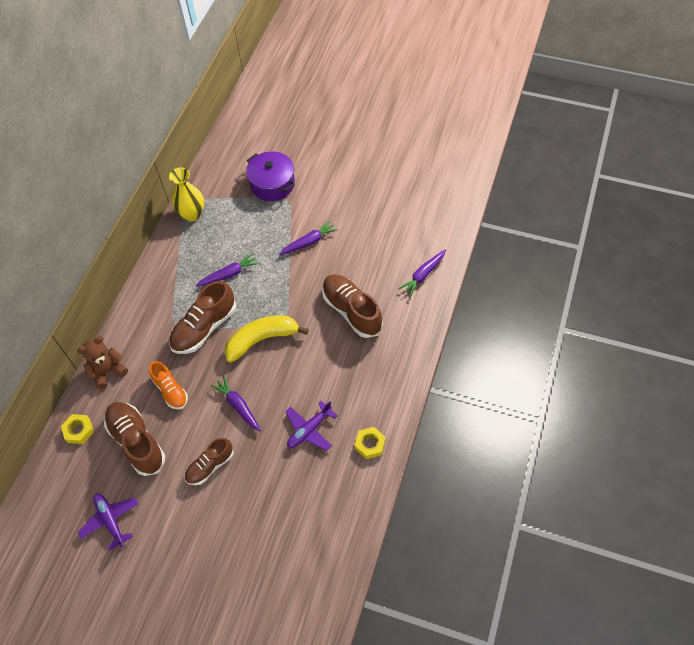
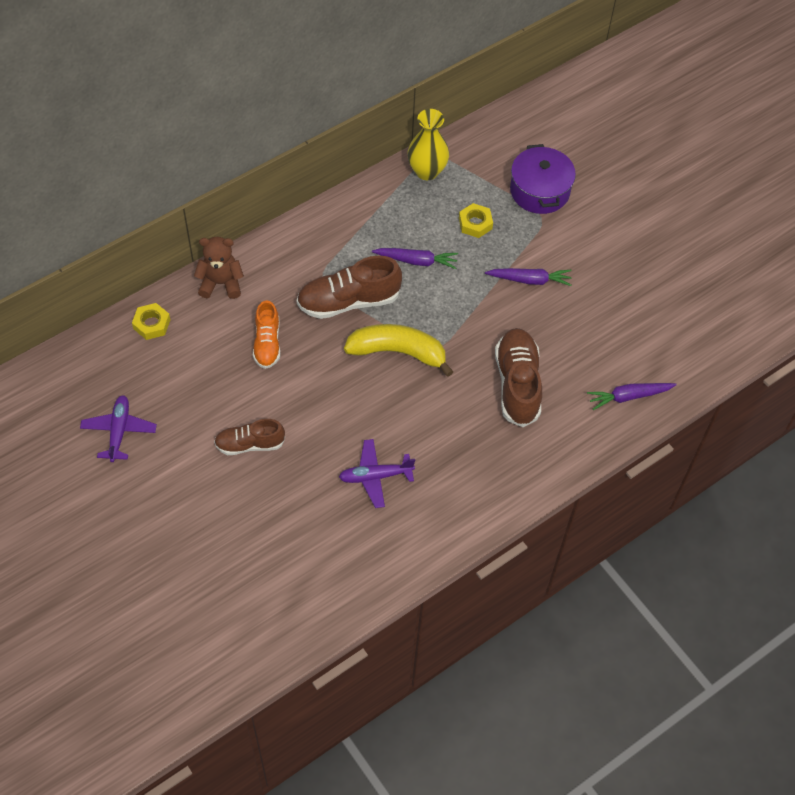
camera: 30 degrees right, 0 degrees up
(137, 442) = (198, 372): brown shoe -> none
(238, 406) = (322, 403): purple carrot -> none
(370, 444) = (426, 534): yellow nut -> yellow nut (475, 223)

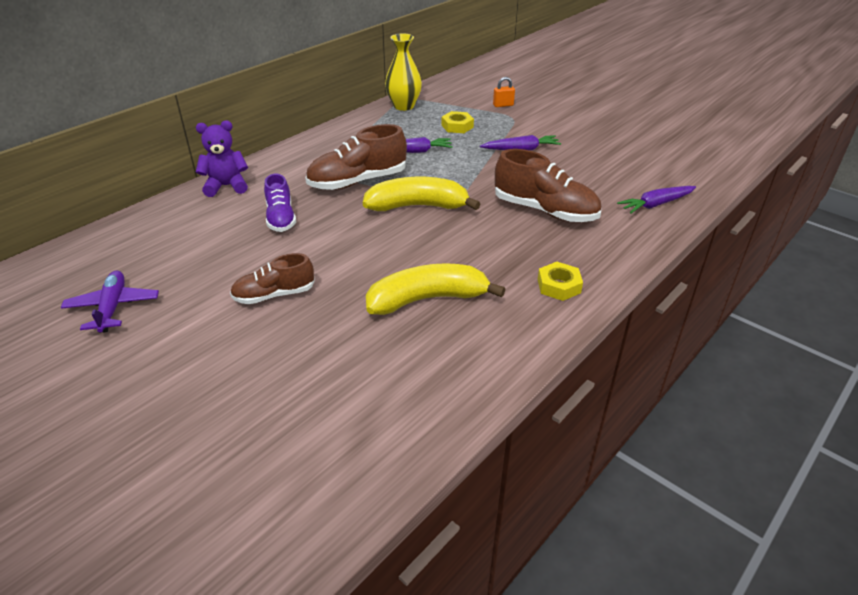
camera: 10 degrees left, 20 degrees down
(151, 324) = (154, 221): yellow nut -> yellow nut (558, 286)
(221, 283) = (226, 186): brown teddy bear -> purple teddy bear
(267, 343) = (281, 218): orange shoe -> purple shoe
(375, 476) = (427, 299): purple plane -> yellow banana
(517, 384) = (545, 211): brown shoe -> brown shoe turned 135 degrees clockwise
(539, 191) = (503, 105): purple pot -> orange padlock

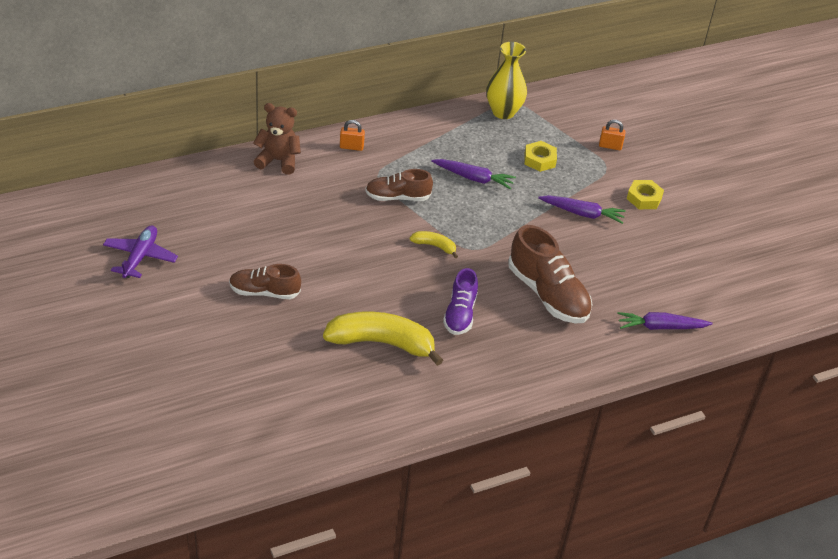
camera: 20 degrees right, 5 degrees up
(226, 186) = (278, 161): purple teddy bear -> brown teddy bear
(281, 218) = (307, 215): purple shoe -> purple shoe (460, 314)
(291, 159) = (351, 147): none -> orange padlock
(357, 181) = (397, 197): brown shoe -> brown shoe, size x0.62
(417, 206) = (434, 246): yellow banana -> yellow banana, size x0.47
(558, 286) = (499, 373): yellow nut -> yellow nut (644, 198)

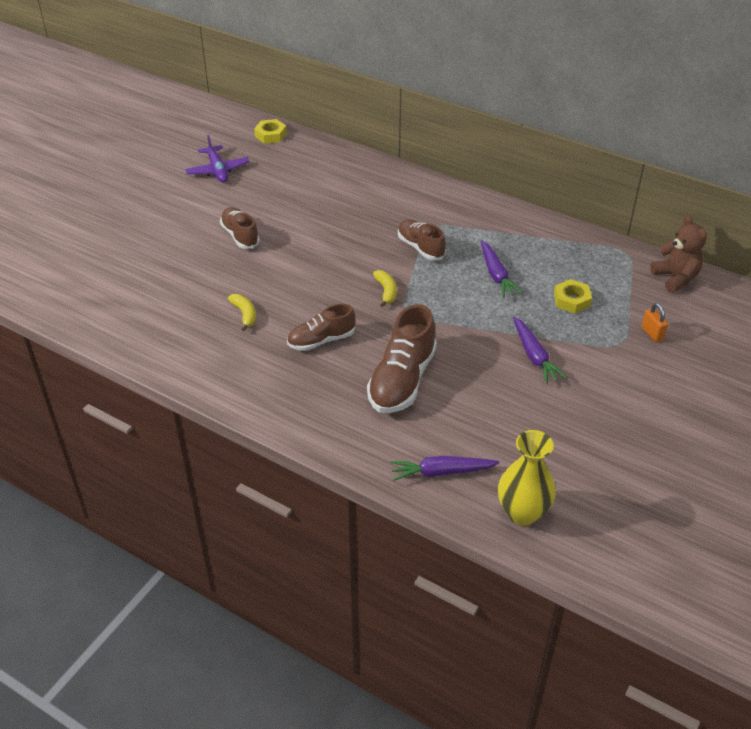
camera: 60 degrees right, 0 degrees up
(140, 257) = (218, 170): purple plane -> purple plane turned 90 degrees clockwise
(278, 161) = (388, 176): brown teddy bear -> brown teddy bear (675, 278)
(351, 147) = (449, 200): orange padlock -> none
(382, 343) = (245, 314): yellow banana -> yellow banana, size x0.47
(460, 314) = (321, 340): purple shoe -> brown shoe
(503, 112) = (605, 253): yellow vase -> yellow vase (522, 513)
(644, 198) = (608, 386): yellow nut -> yellow nut (270, 135)
(660, 327) = (441, 472): purple carrot -> purple carrot turned 60 degrees counterclockwise

